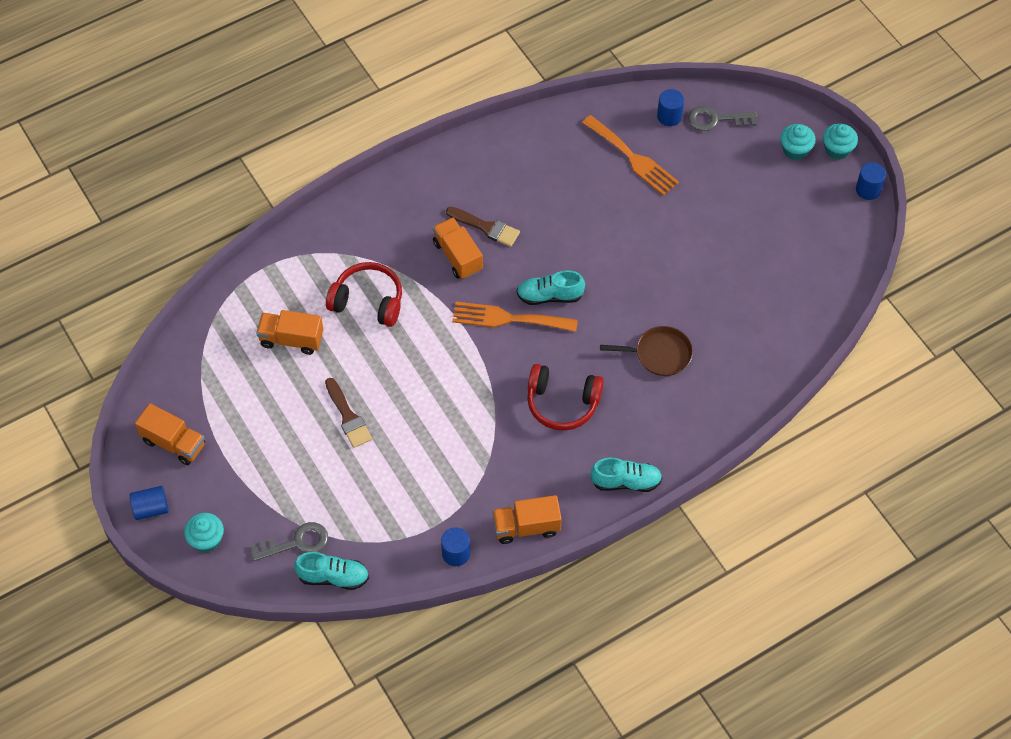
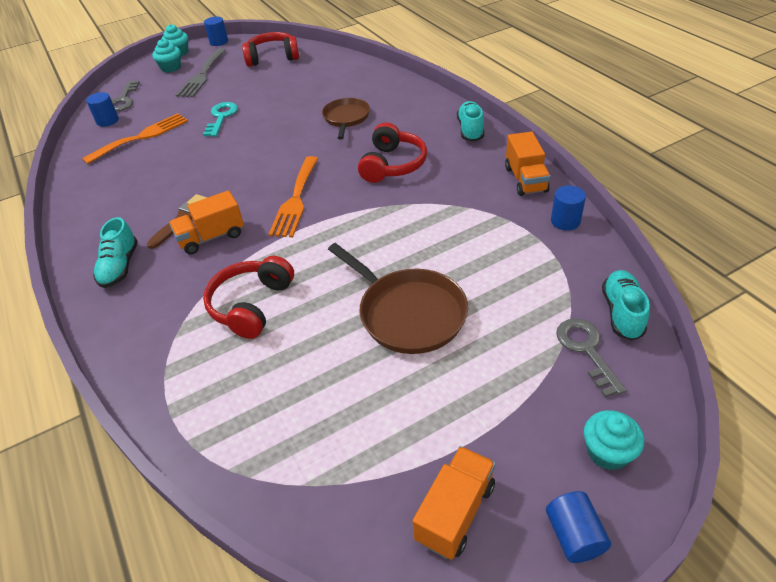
camera: 85 degrees left, 15 degrees down
(291, 339) = (293, 376): orange truck -> none
(348, 417) = (408, 313): brown brush -> brown pan
(550, 296) = (275, 176): turquoise shoe -> turquoise shoe (120, 267)
(670, 227) = (221, 117): none -> turquoise key
(772, 188) = (202, 75): none -> grey fork
(818, 259) = (272, 57): none -> red headphones

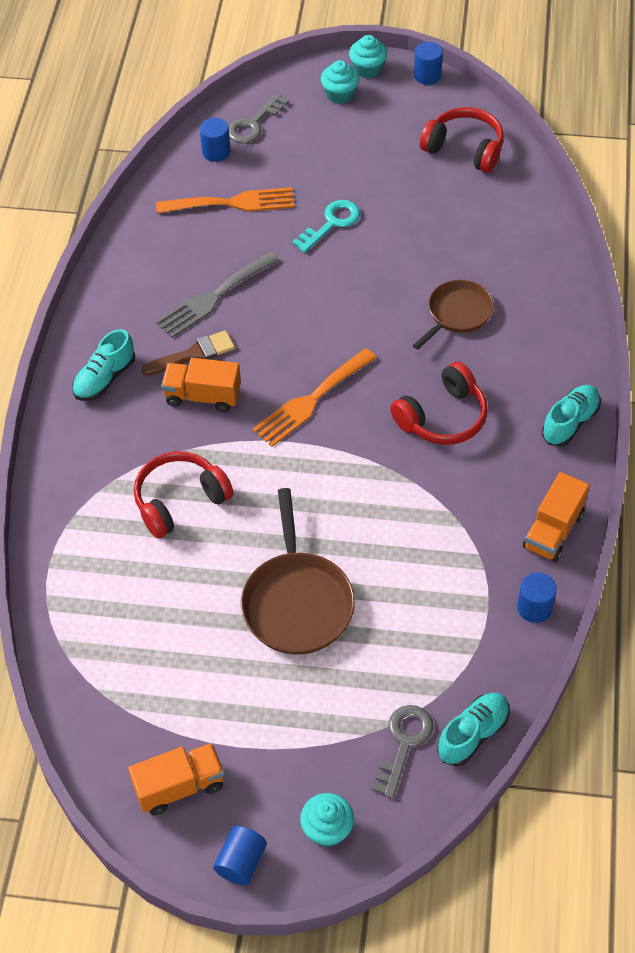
camera: 35 degrees right, 10 degrees up
(202, 75) = (363, 132): grey fork -> grey fork (213, 297)

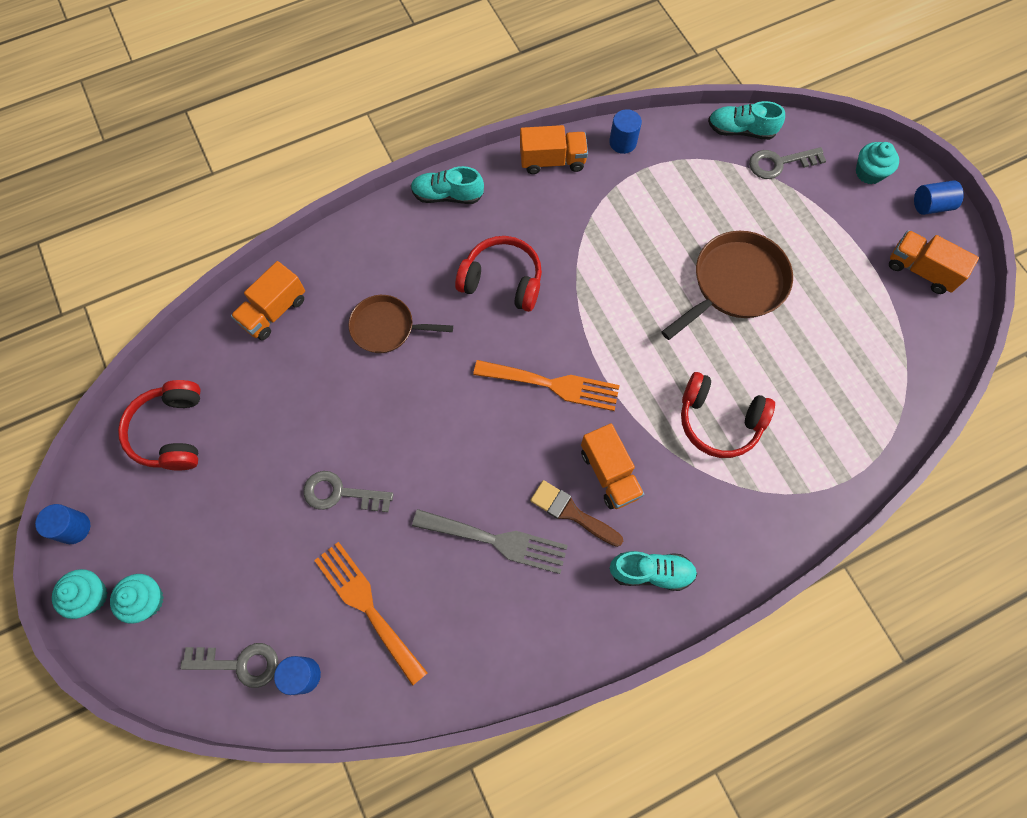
camera: 125 degrees left, 15 degrees up
(331, 223) = (340, 493): turquoise key -> grey key
(531, 247) = (274, 311): none -> orange truck

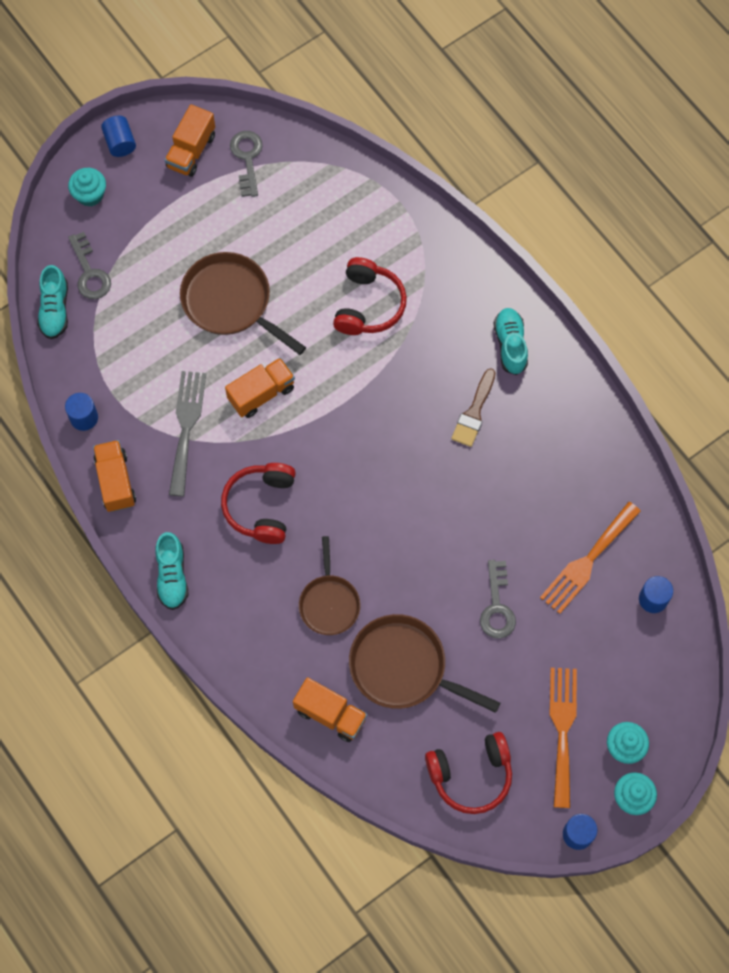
camera: 100 degrees left, 0 degrees up
(239, 663) = (656, 653): grey key -> grey key (247, 158)
(301, 386) = (403, 667): none -> brown pan
(497, 541) = (510, 468): grey fork -> grey fork (186, 427)
(553, 385) = (360, 444): orange fork -> orange fork (562, 729)
(609, 473) = (433, 387): orange truck -> orange truck (261, 393)

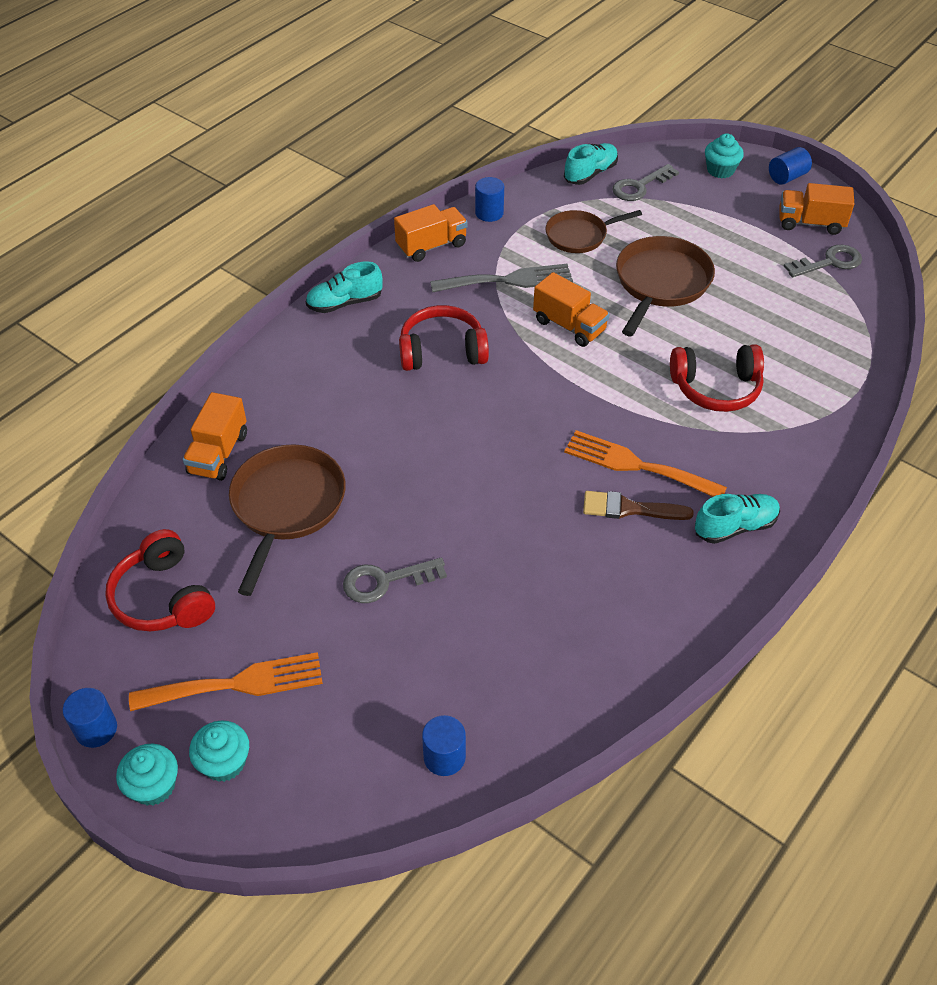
camera: 75 degrees right, 20 degrees down
(55, 309) = (590, 174): turquoise shoe -> turquoise shoe turned 150 degrees clockwise
(329, 603) = (348, 426): brown pan -> brown pan (579, 236)
(587, 561) = (475, 667): orange fork -> orange fork (636, 465)

